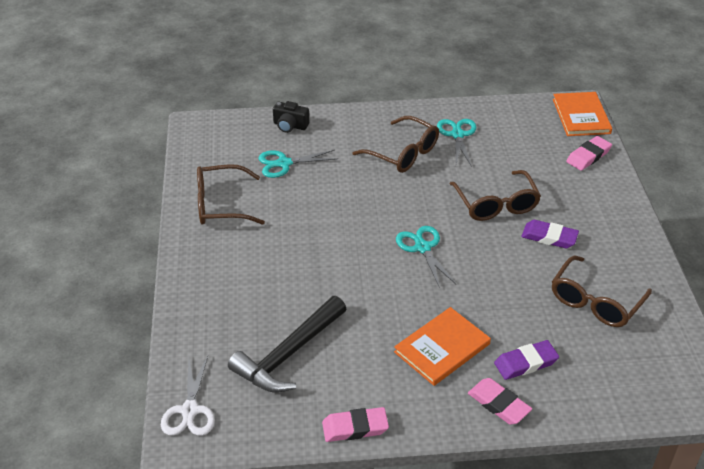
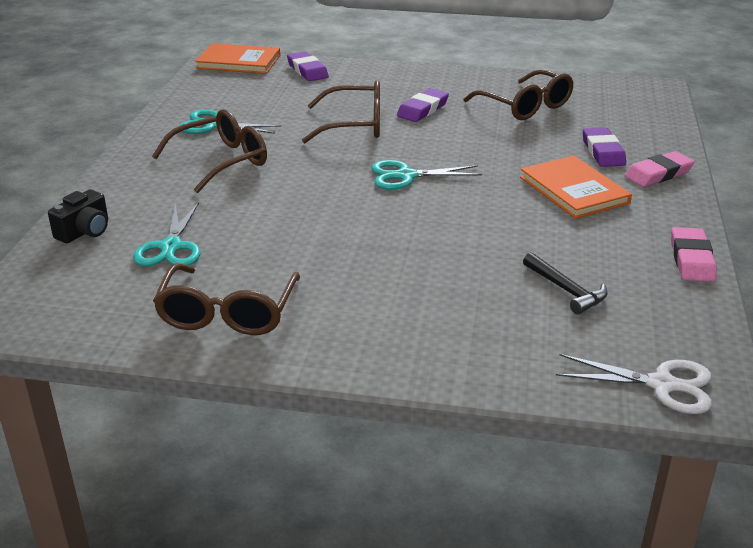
camera: 75 degrees left, 10 degrees down
(288, 354) = (566, 290): black hammer -> black hammer, size x0.53
(588, 156) = (307, 70): pink eraser -> purple eraser

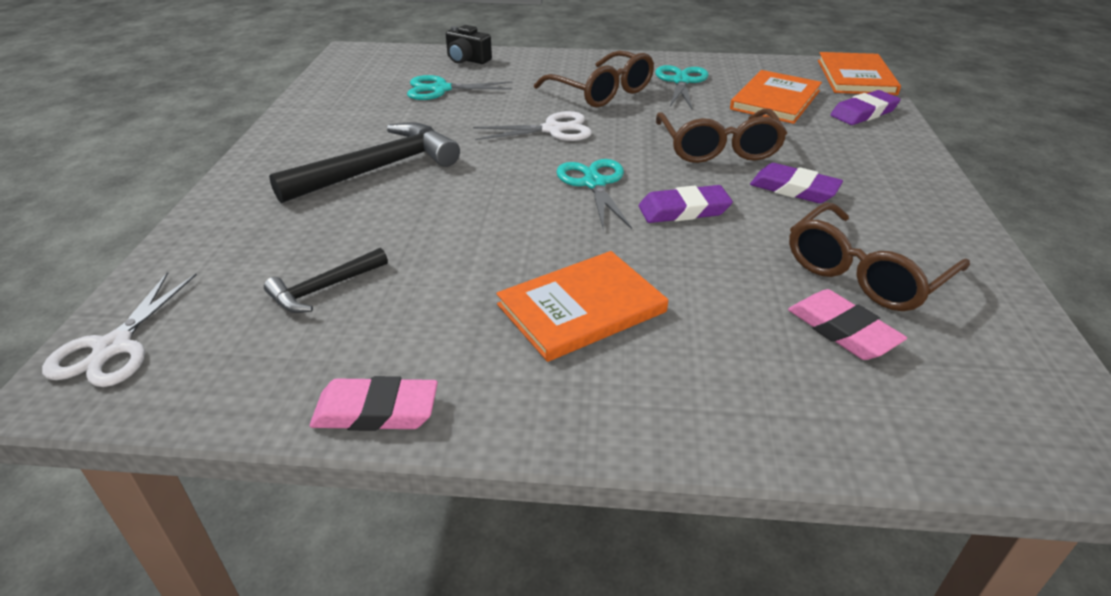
camera: 85 degrees right, 5 degrees up
(227, 314) = (335, 118): brown glasses -> none
(272, 95) = (775, 100): none -> orange book
(299, 188) = (553, 129): none -> white scissors
(363, 277) = (378, 169): none -> black hammer
(603, 152) = (726, 347): purple eraser -> purple eraser (684, 210)
(658, 174) = (660, 407): pink eraser -> pink eraser (842, 330)

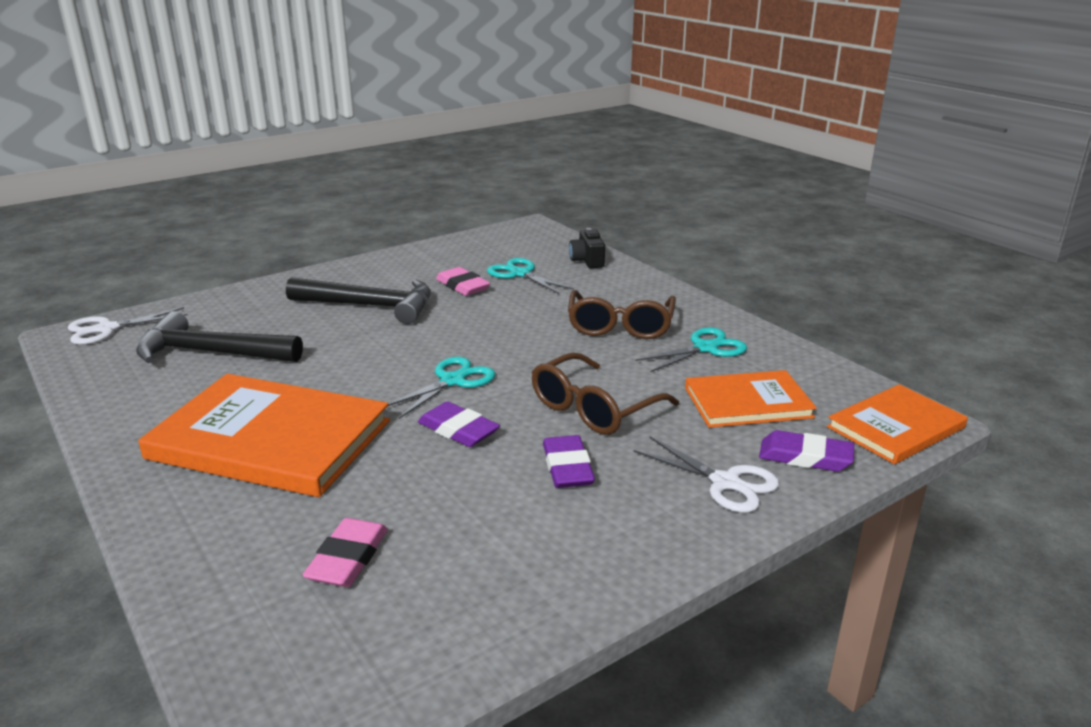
camera: 50 degrees right, 10 degrees down
(324, 289) = (210, 353): black hammer -> black hammer, size x1.89
(376, 411) = (105, 418): pink eraser -> pink eraser (462, 286)
(553, 129) = (518, 334): white scissors -> white scissors (725, 482)
(581, 308) = (270, 439): orange book -> orange book, size x1.69
(864, 274) = (453, 545): brown glasses -> none

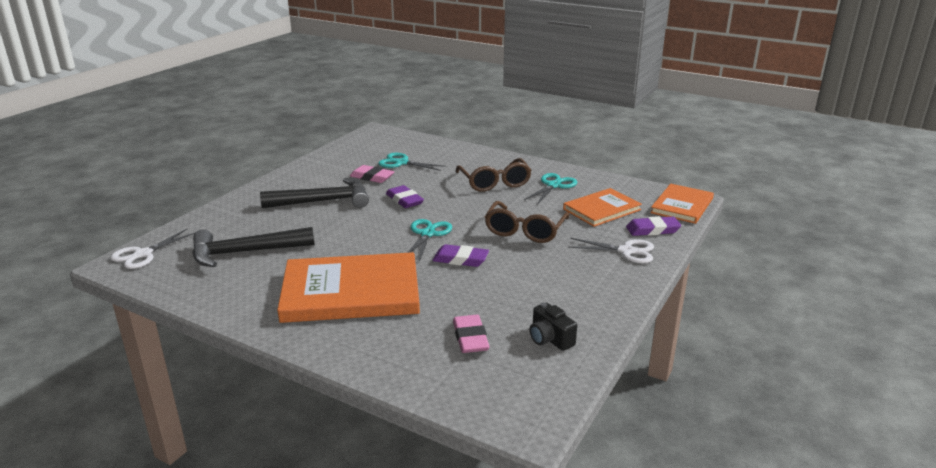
camera: 25 degrees left, 0 degrees up
(567, 467) = (541, 263): purple eraser -> purple eraser (404, 200)
(587, 261) = (436, 147): black camera -> black camera (550, 339)

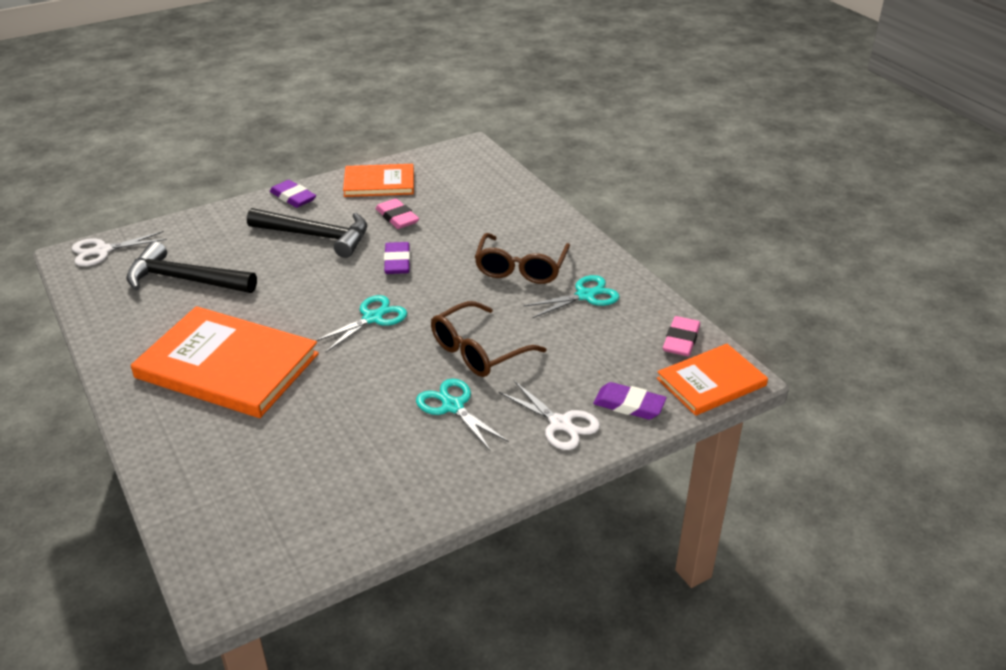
camera: 30 degrees right, 10 degrees up
(401, 163) = (449, 206): turquoise scissors -> turquoise scissors (453, 406)
(460, 259) = (369, 365): purple eraser -> purple eraser (293, 197)
(470, 338) = (275, 468): pink eraser -> pink eraser (681, 340)
(550, 339) = (348, 504): black camera -> none
(602, 209) = (602, 352): orange book -> orange book (379, 183)

